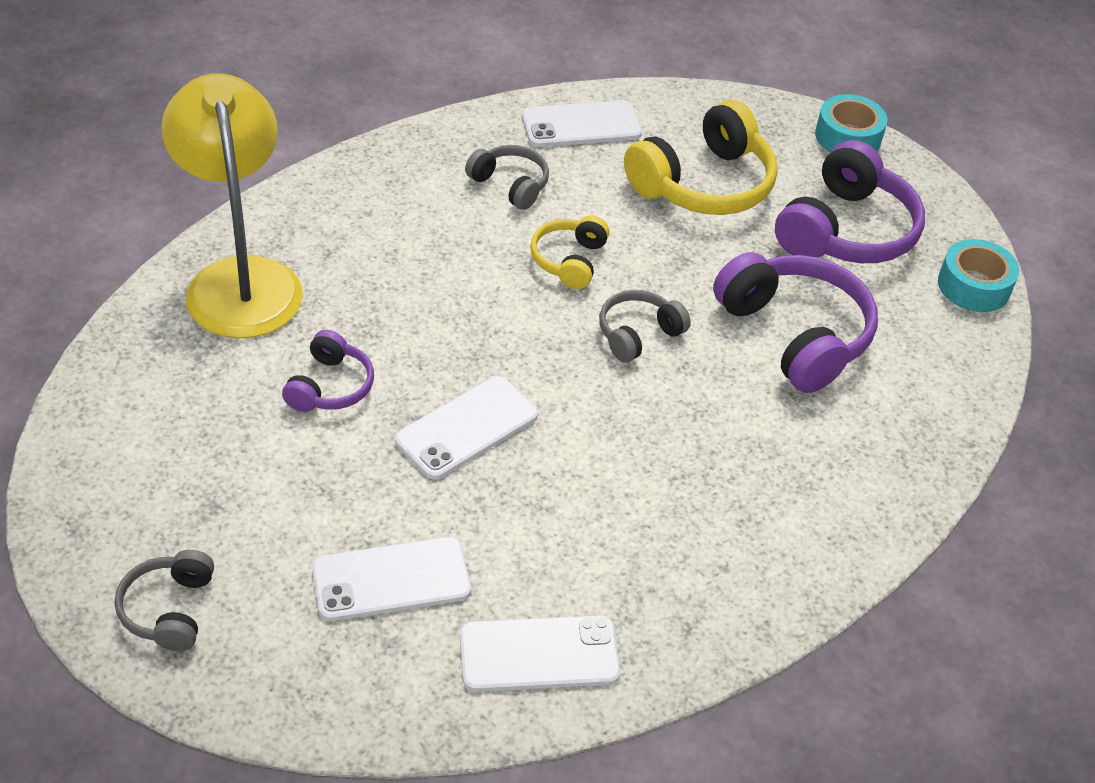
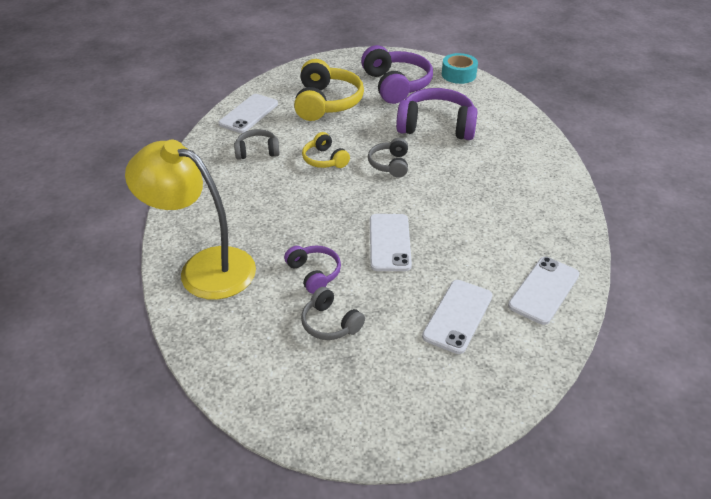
camera: 45 degrees left, 5 degrees down
(169, 609) = (401, 413): grey headphones -> grey headphones (330, 323)
(848, 137) = (347, 58): turquoise tape -> none

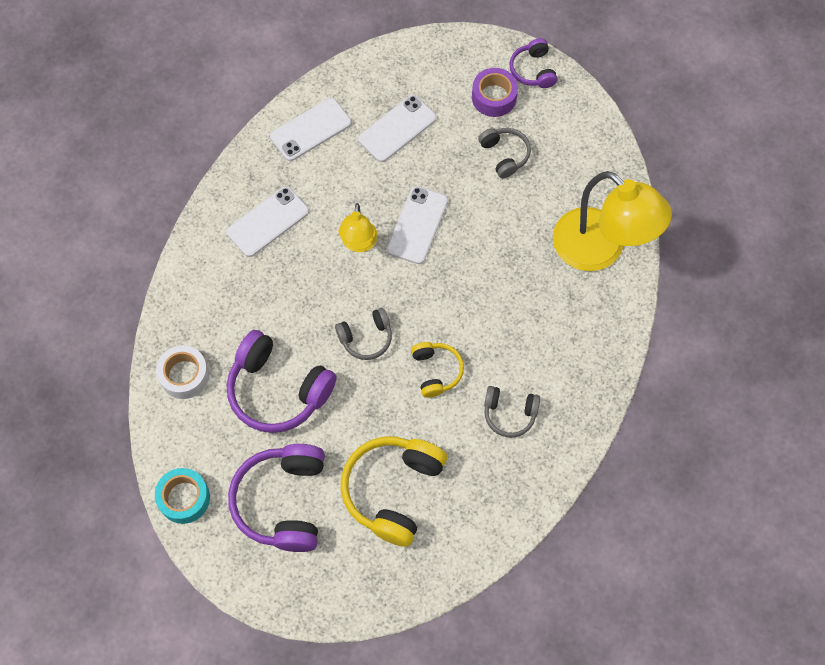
camera: 160 degrees left, 25 degrees up
(249, 114) = (501, 500): white phone -> white phone (268, 222)
(314, 273) = (501, 211): purple headphones -> purple headphones (533, 70)
(367, 380) = (494, 97): none -> purple tape
(390, 164) = (366, 338): grey headphones -> grey headphones turned 45 degrees clockwise
(434, 217) = (359, 244): none -> yellow lamp
(507, 119) = (184, 375): none -> white tape

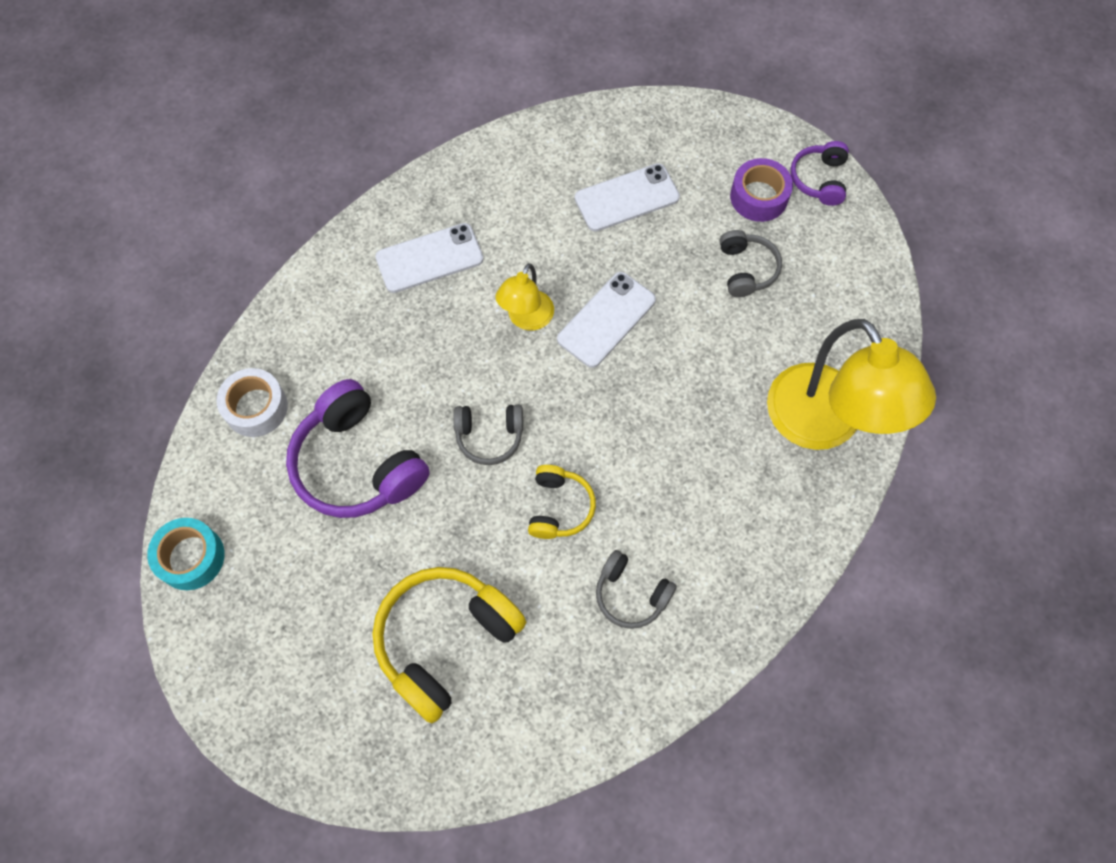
camera: 20 degrees right, 0 degrees up
(283, 501) = (306, 605): purple headphones -> none
(310, 130) = (523, 168): white phone -> none

